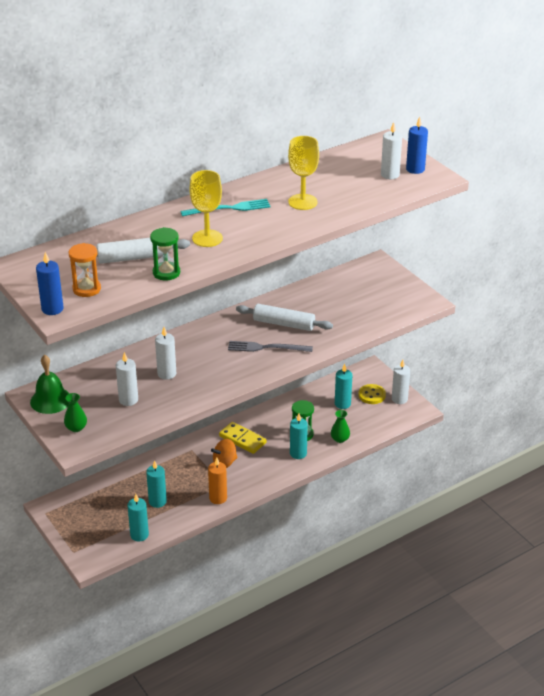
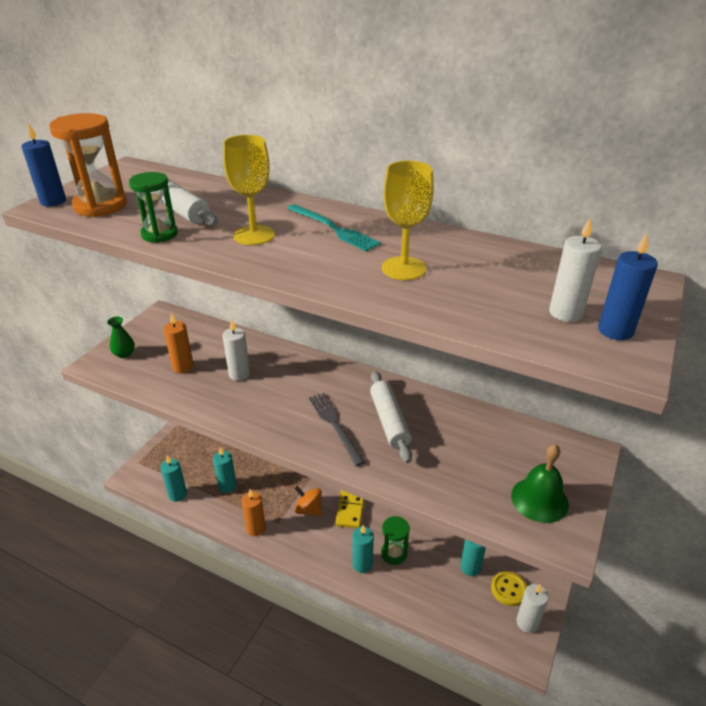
camera: 60 degrees right, 0 degrees up
(50, 400) = (158, 325): green bell -> green bell (539, 499)
(86, 289) = (100, 206): orange hourglass -> orange hourglass, size x1.56
(128, 400) = (183, 367): white candle -> orange candle
(340, 439) = (412, 593): green vase -> none

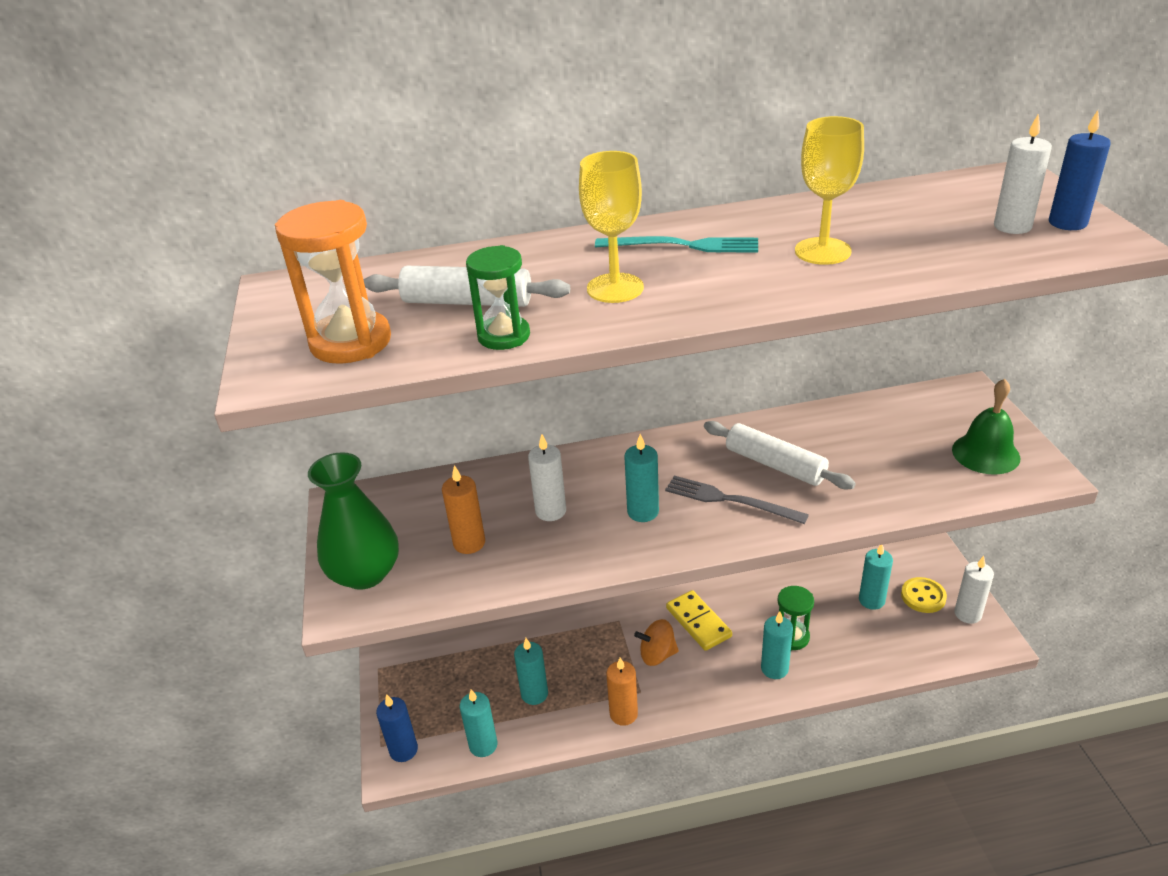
camera: 35 degrees left, 0 degrees up
(53, 201) = (267, 367): blue candle -> blue candle (403, 750)
(124, 354) = (365, 573): green vase -> green vase, size x2.07
(281, 403) = (643, 512): none -> turquoise candle

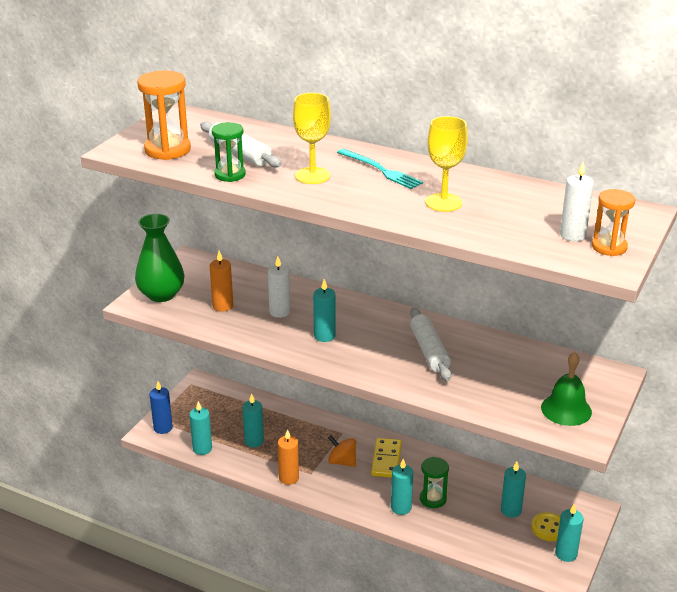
camera: 35 degrees right, 5 degrees down
(730, 500) = (377, 354): grey fork -> none
(967, 614) = (566, 554): white candle -> turquoise candle
(1067, 223) = (609, 247): blue candle -> orange hourglass

